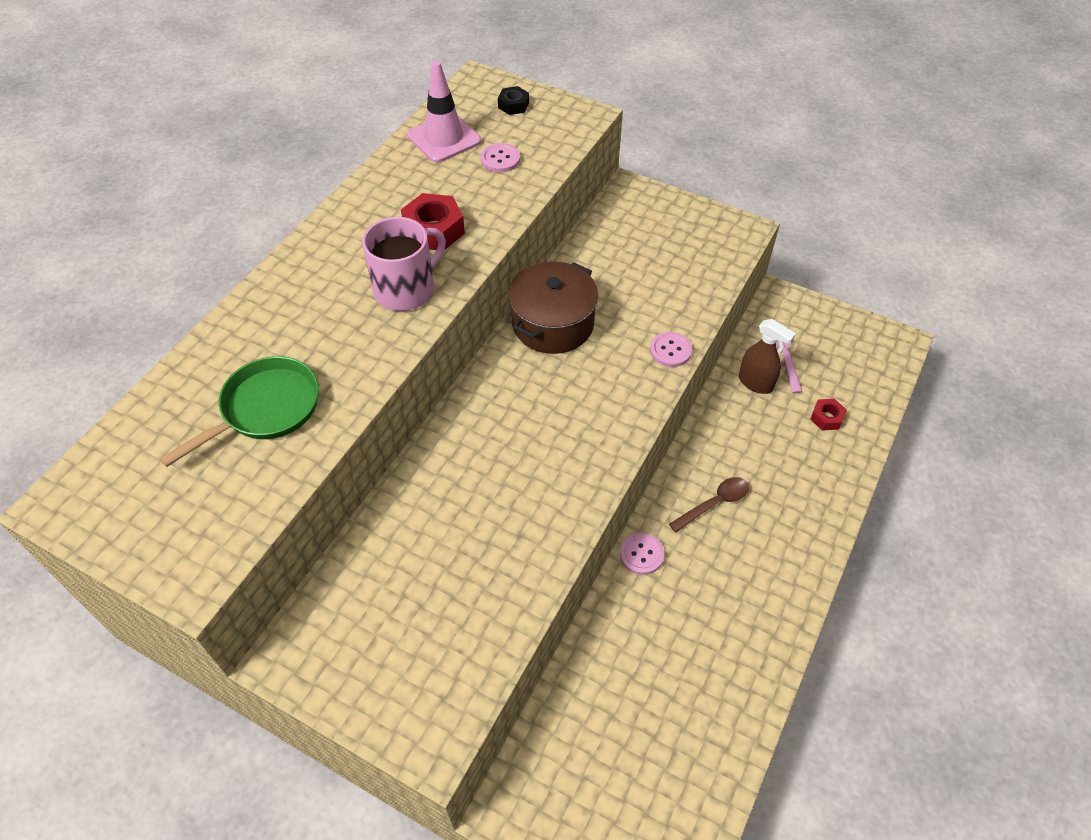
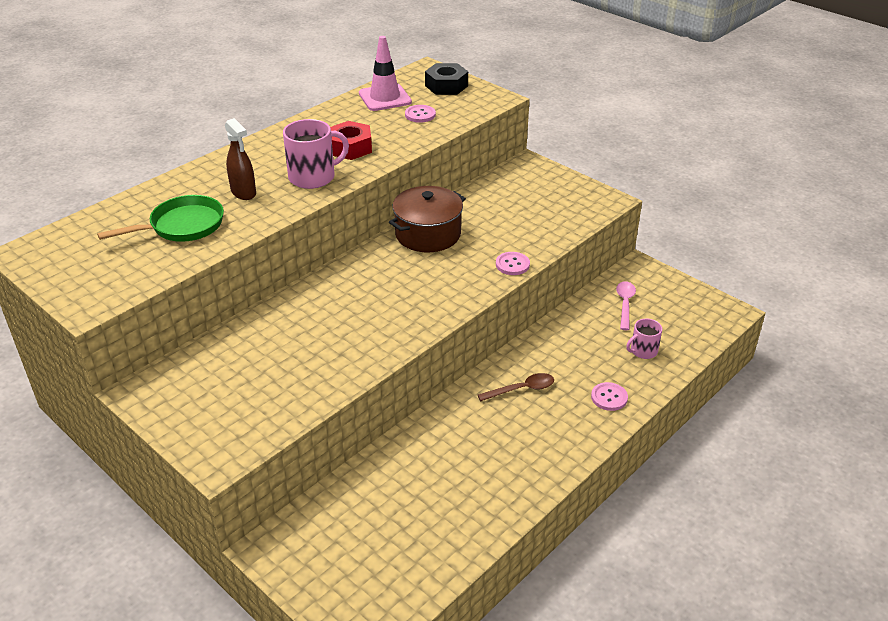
camera: 15 degrees right, 15 degrees down
(513, 105) = (446, 86): black nut -> black nut, size x1.73
(641, 554) = (446, 410): pink button -> pink button (609, 397)
(756, 383) = (592, 318): brown spray bottle -> brown spray bottle (243, 193)
(826, 418) = (643, 351): red nut -> pink mug

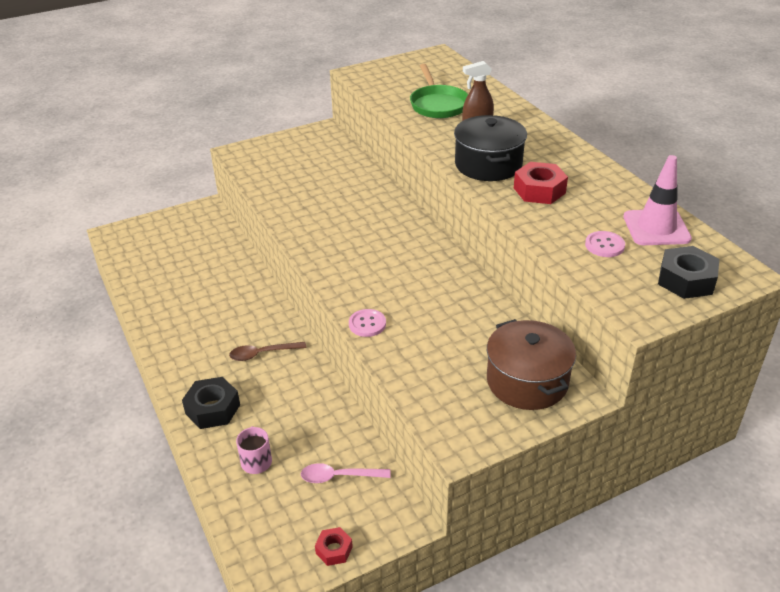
camera: 110 degrees right, 0 degrees up
(313, 177) = (488, 164): pink mug -> black pot
(428, 234) = (449, 280): brown pot -> brown pot (527, 381)
(521, 389) = (262, 354): brown spoon -> brown spoon turned 75 degrees clockwise
(609, 397) = (213, 409): pink button -> black nut
(625, 304) = (339, 476): pink spoon -> pink spoon turned 150 degrees clockwise
(684, 291) = (334, 550): none -> red nut

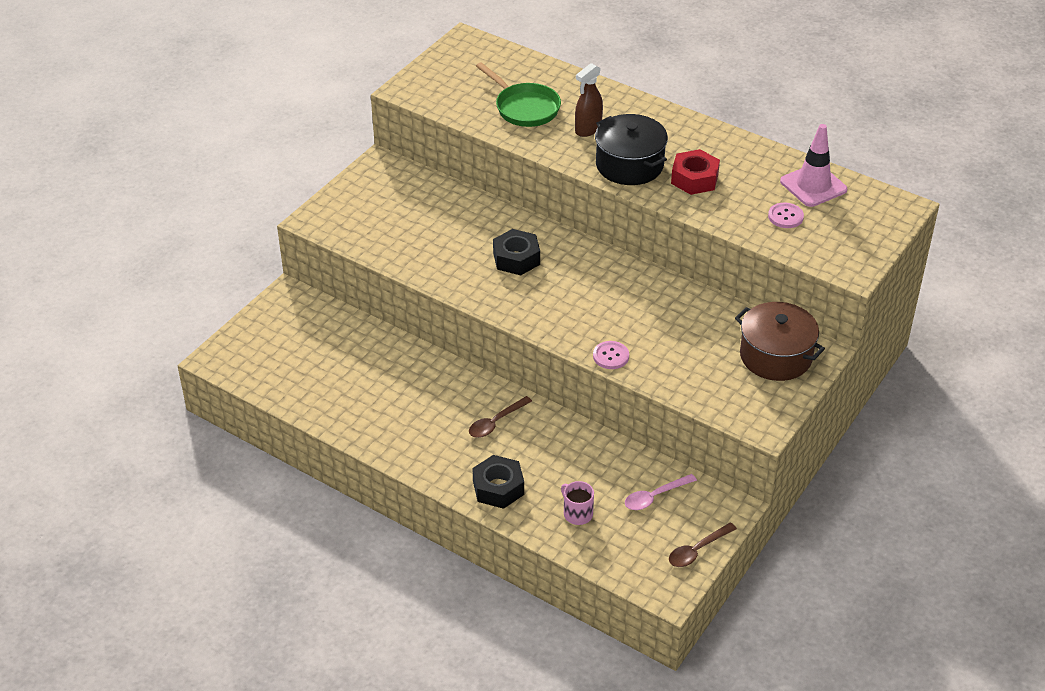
camera: 30 degrees left, 5 degrees up
(334, 550) = (697, 550): red nut -> brown spoon
(686, 280) = (865, 227): black nut -> black nut (516, 258)

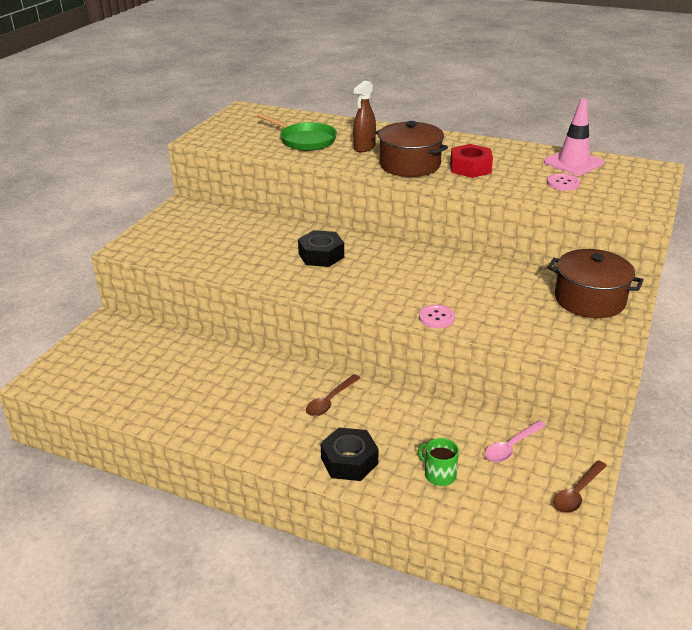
camera: 10 degrees left, 10 degrees down
(577, 513) = (439, 475): pink mug -> green mug
(629, 165) = (410, 165): black pot -> brown pot

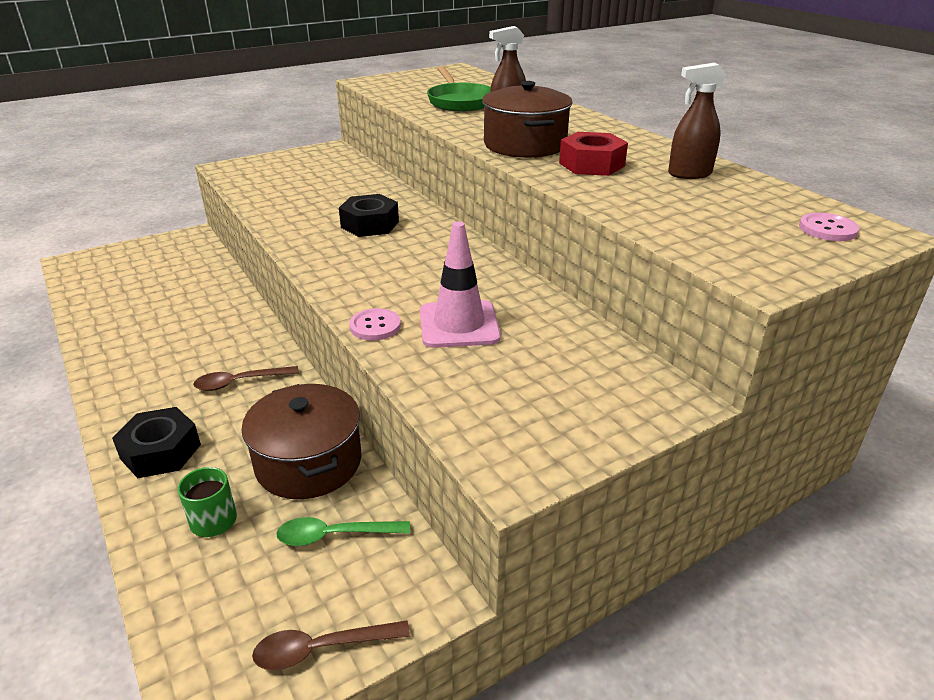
camera: 35 degrees right, 0 degrees up
(511, 447) = (334, 535): pink spoon -> green spoon
(528, 158) = (689, 174): none -> brown spray bottle
(562, 183) = (688, 210): pink button -> pink button (827, 229)
(573, 163) = (748, 193): pink traffic cone -> pink traffic cone (459, 324)
(589, 299) = (601, 385): brown pot -> brown pot (309, 462)

